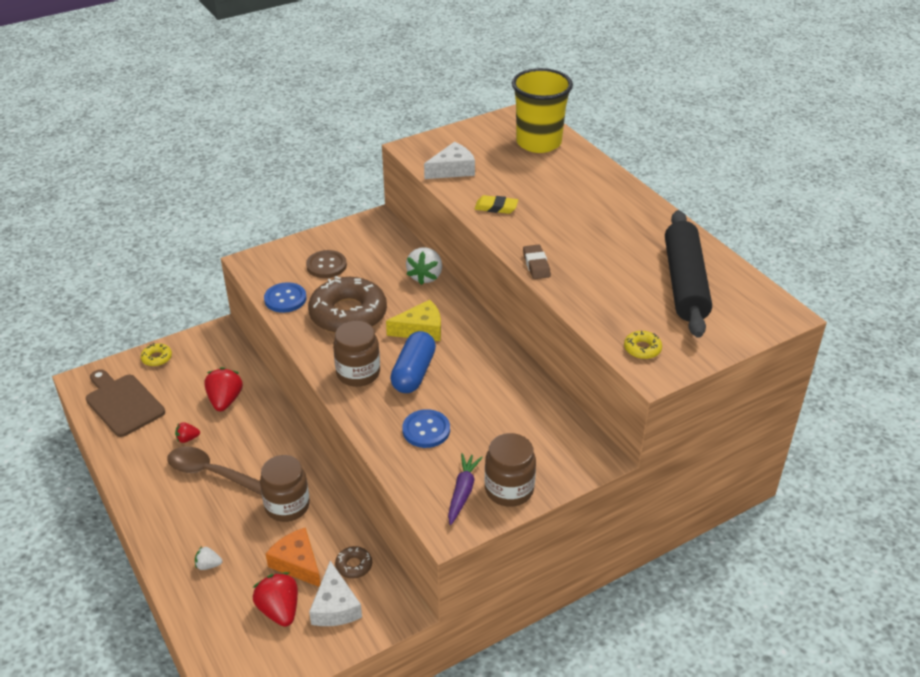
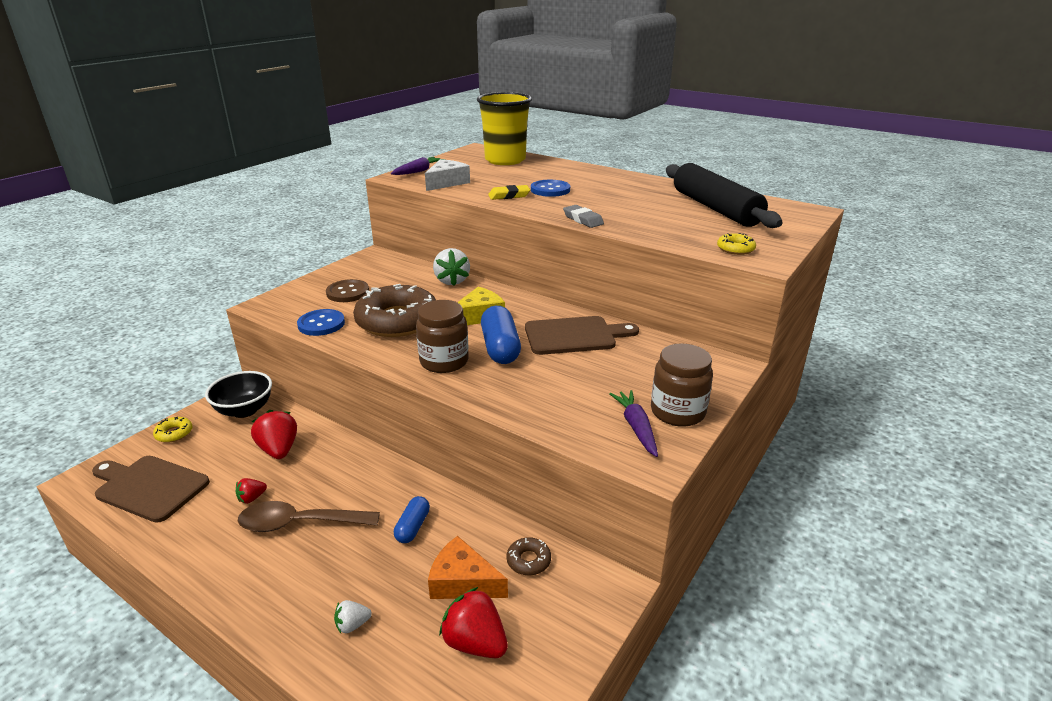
camera: 25 degrees left, 10 degrees down
(216, 351) = (244, 410): none -> black bowl
(287, 506) = (412, 527): brown jar -> blue capsule
(335, 606) = (538, 612): white cheese -> none
(426, 430) = (552, 388): blue button -> blue button (550, 190)
(438, 143) = (418, 171): none -> purple carrot
(487, 379) = (574, 336): none -> brown cutting board
(536, 265) = (583, 220): brown eraser -> grey eraser

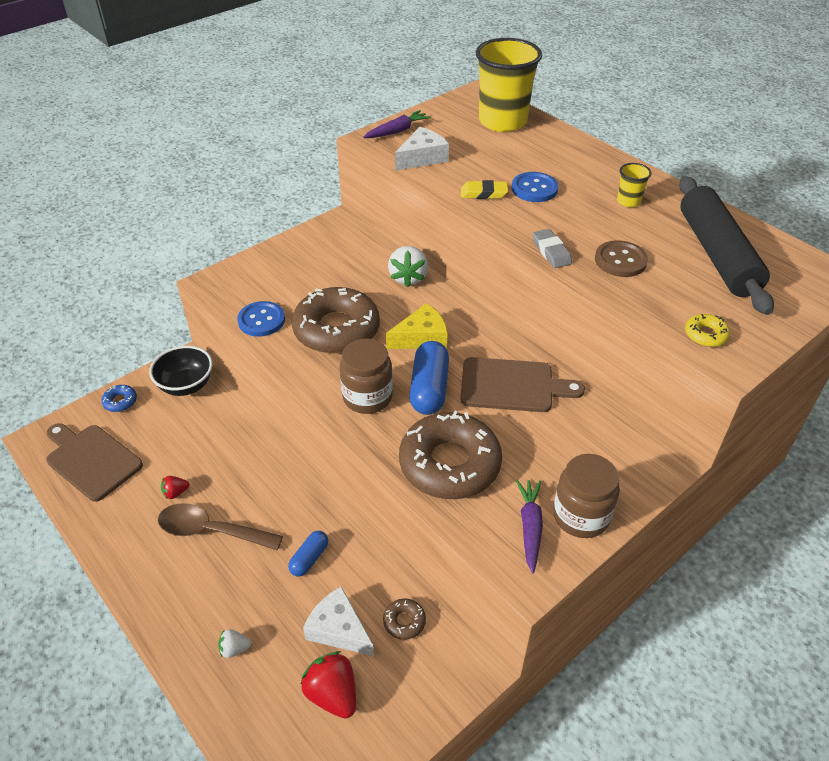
camera: 15 degrees right, 15 degrees up
(174, 433) = (120, 401): yellow donut -> blue donut
(279, 450) = (209, 441): red strawberry -> none
(348, 292) = (297, 277): brown button -> brown button (620, 260)
(463, 582) = (339, 629): orange cheese -> white cheese
(541, 395) = (449, 464): none -> brown donut
(629, 189) = (628, 201): none -> yellow cup

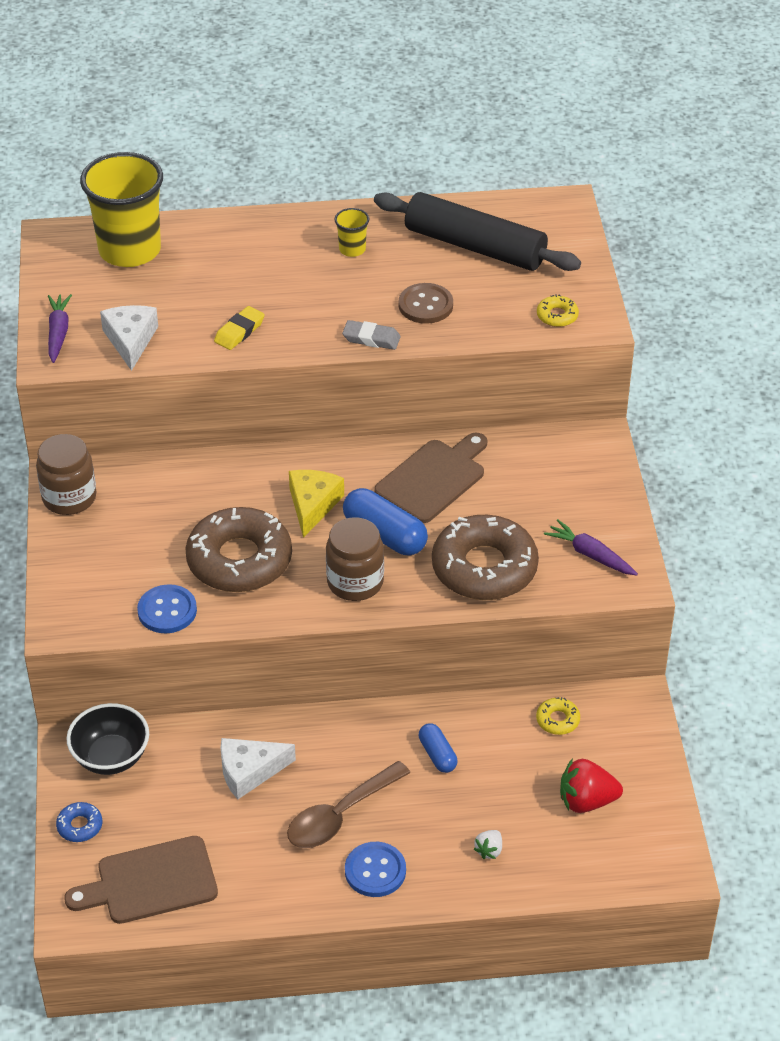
camera: 55 degrees left, 0 degrees up
(175, 493) = (264, 825): red strawberry -> none
(339, 629) = (529, 768): white cheese -> white cheese (249, 771)
(404, 621) = (557, 720): brown donut -> yellow donut
(408, 278) = (215, 469): white strawberry -> none
(534, 189) = (269, 295): blue button -> blue button (375, 871)
(581, 516) = (605, 519): brown jar -> brown jar (69, 497)

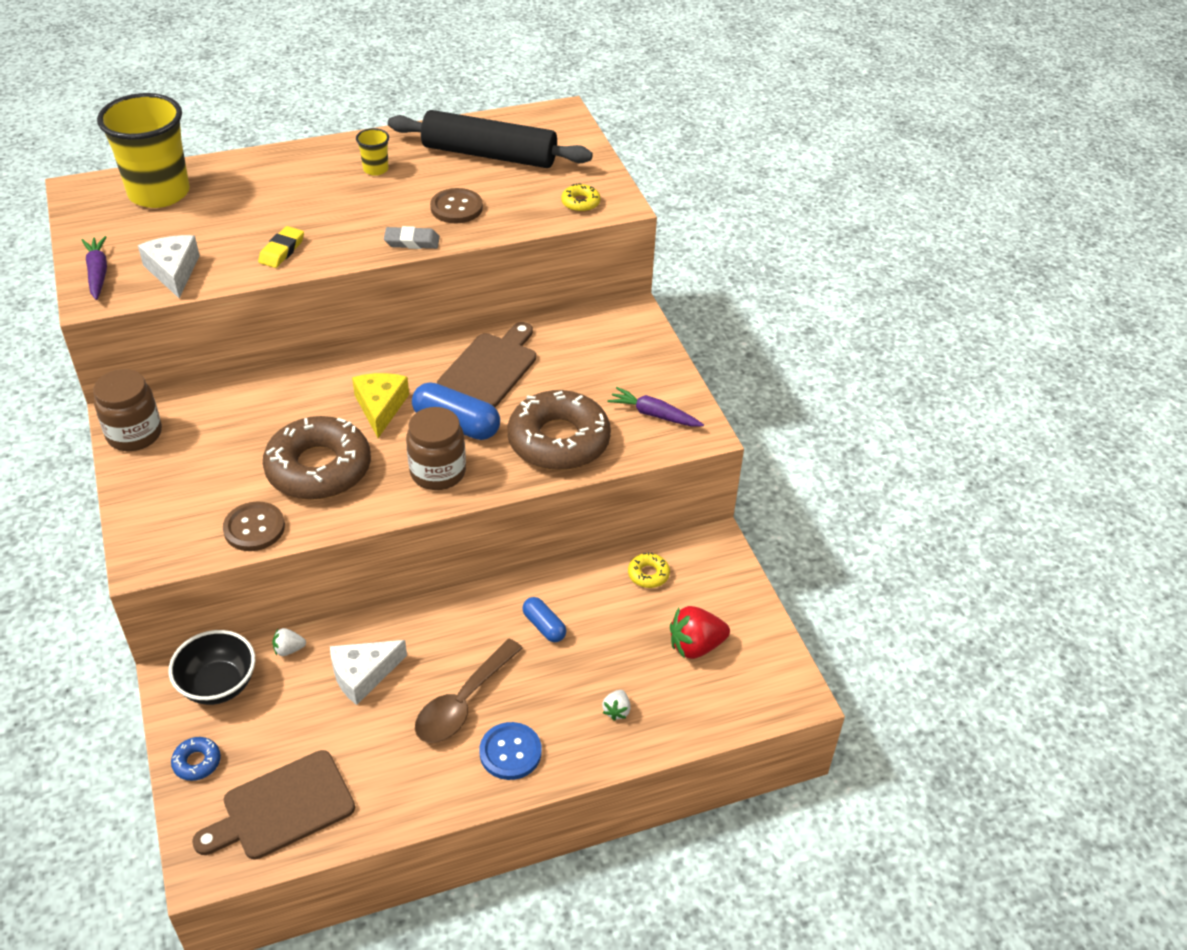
camera: 15 degrees left, 0 degrees up
(167, 611) = (254, 528): blue button -> brown button
(183, 734) = (289, 649): none -> white strawberry

